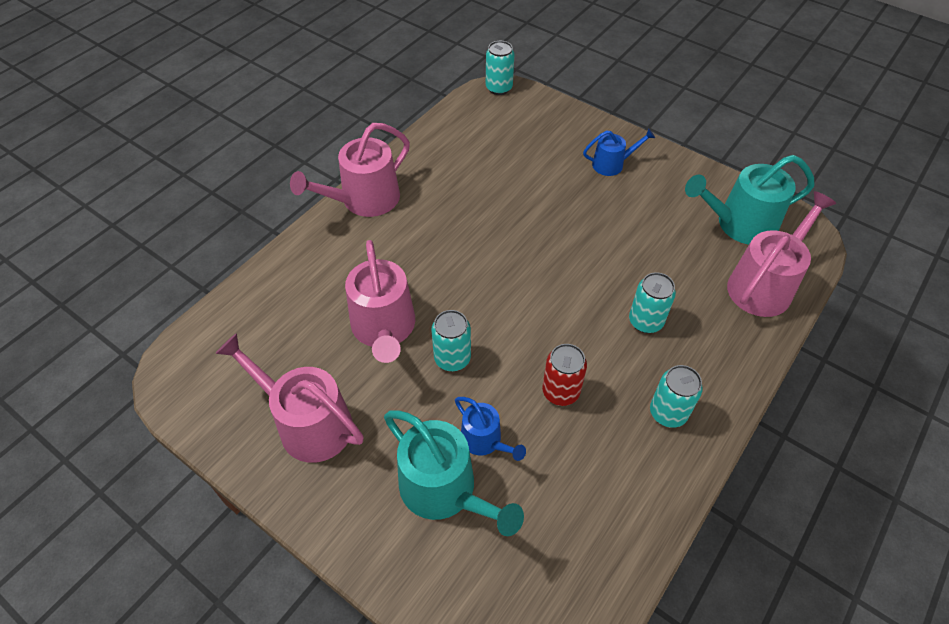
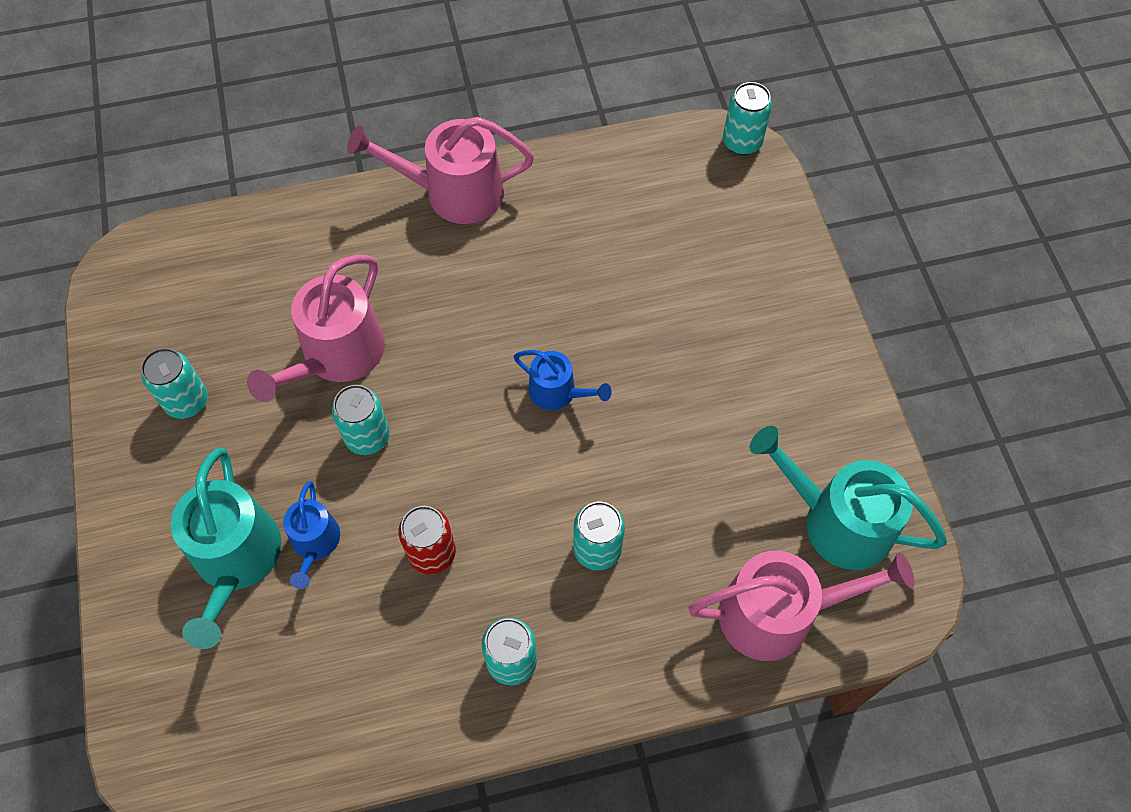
camera: 40 degrees right, 10 degrees up
(308, 423) = (187, 401): pink watering can -> turquoise can
(612, 164) = (768, 336): blue watering can -> blue watering can (557, 392)

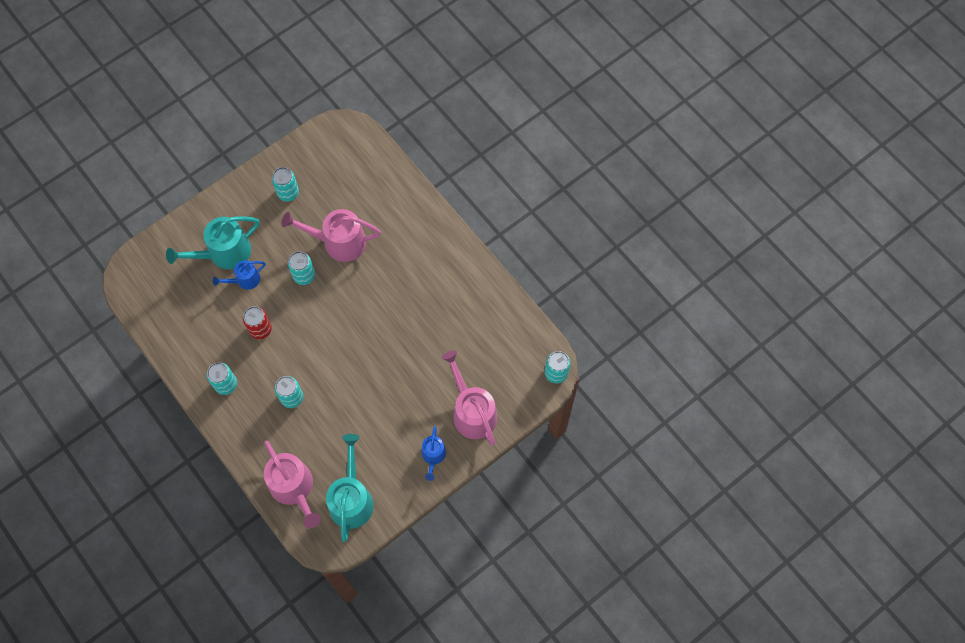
camera: 65 degrees right, 5 degrees up
(454, 193) = (454, 249): pink watering can -> pink watering can (472, 412)
(557, 392) = (363, 346): blue watering can -> blue watering can (433, 456)

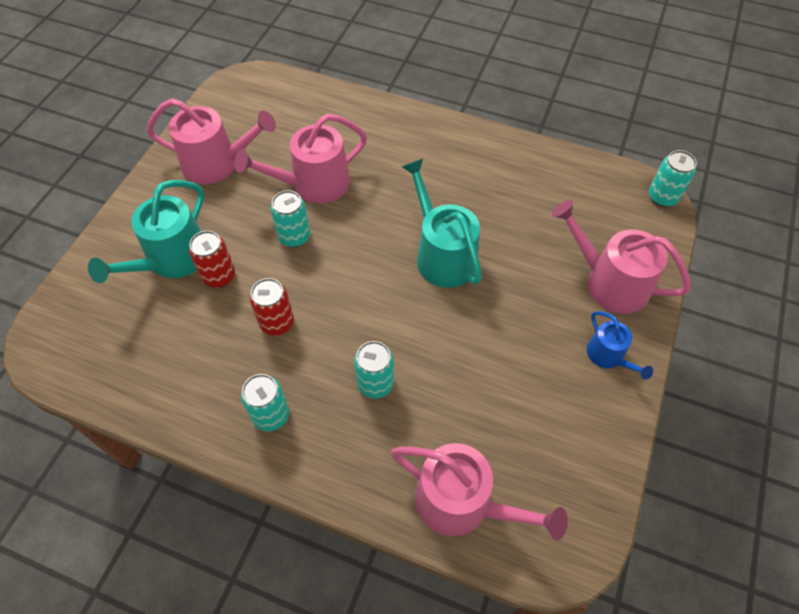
camera: 30 degrees left, 10 degrees down
(245, 280) = (219, 276): blue watering can -> red can
(288, 193) = (217, 163): turquoise can -> pink watering can
(351, 499) = (551, 471): turquoise watering can -> turquoise watering can (442, 255)

